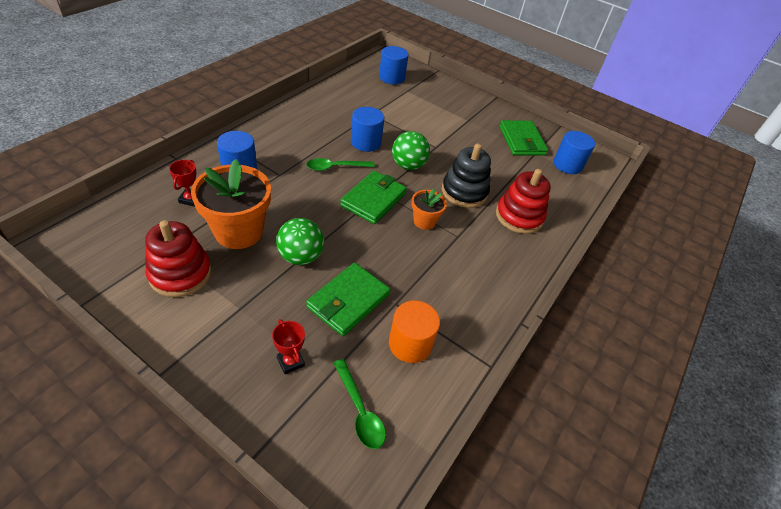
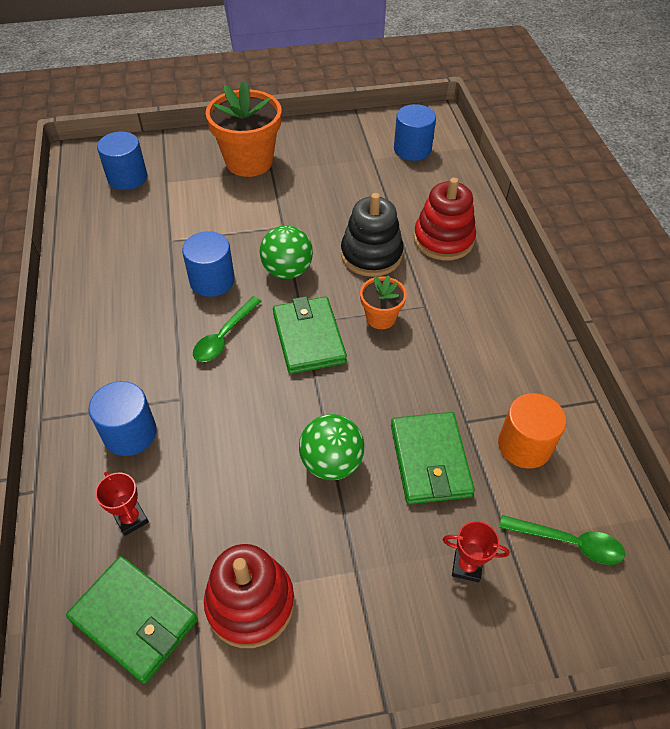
camera: 40 degrees left, 5 degrees up
(238, 231) = (237, 500): orange flower pot -> orange flower pot (249, 161)
(521, 141) = (345, 154): green wallet -> green wallet (134, 620)

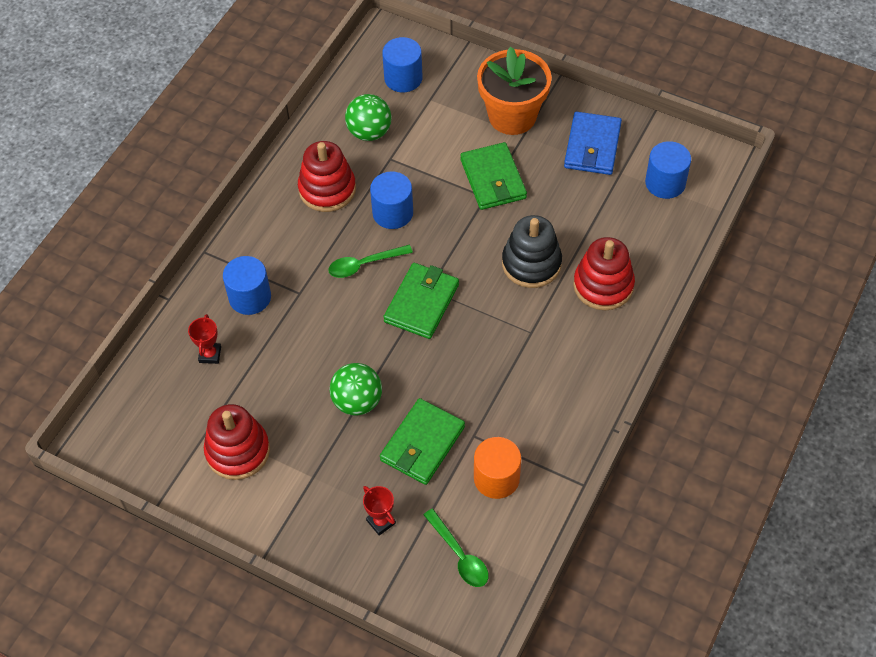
camera: 40 degrees right, 5 degrees up
(130, 294) = (327, 189): none -> red stacking toy
(134, 620) = (169, 415): green wallet -> green wallet (493, 179)
(287, 271) = (454, 238): green ball -> green ball (369, 132)
(333, 152) = (592, 146): none -> blue wallet
(381, 318) = (488, 320): orange flower pot -> none

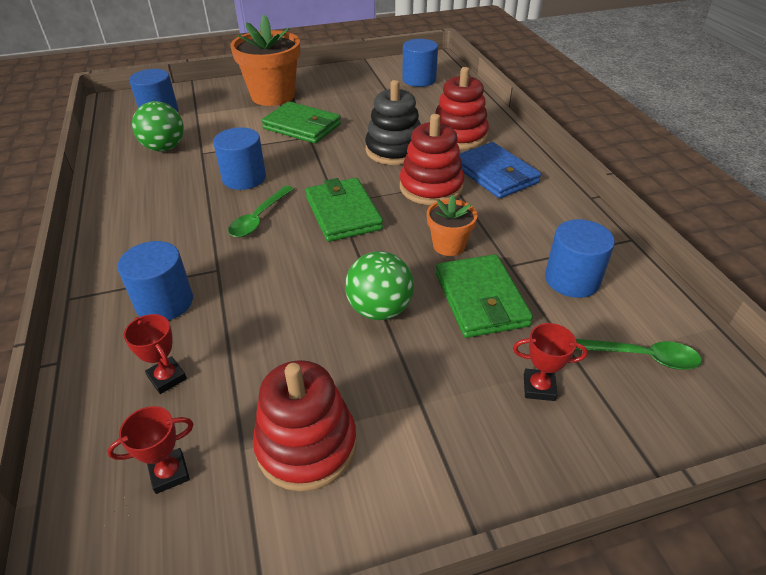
camera: 45 degrees left, 15 degrees down
(169, 413) = (169, 473): none -> red trophy
(327, 189) = (163, 193): red stacking toy -> red stacking toy (431, 187)
(455, 388) = (449, 245): none -> orange flower pot
(496, 478) = (572, 279): orange cylinder -> blue cylinder
(592, 146) = (349, 85): blue wallet -> blue wallet (495, 174)

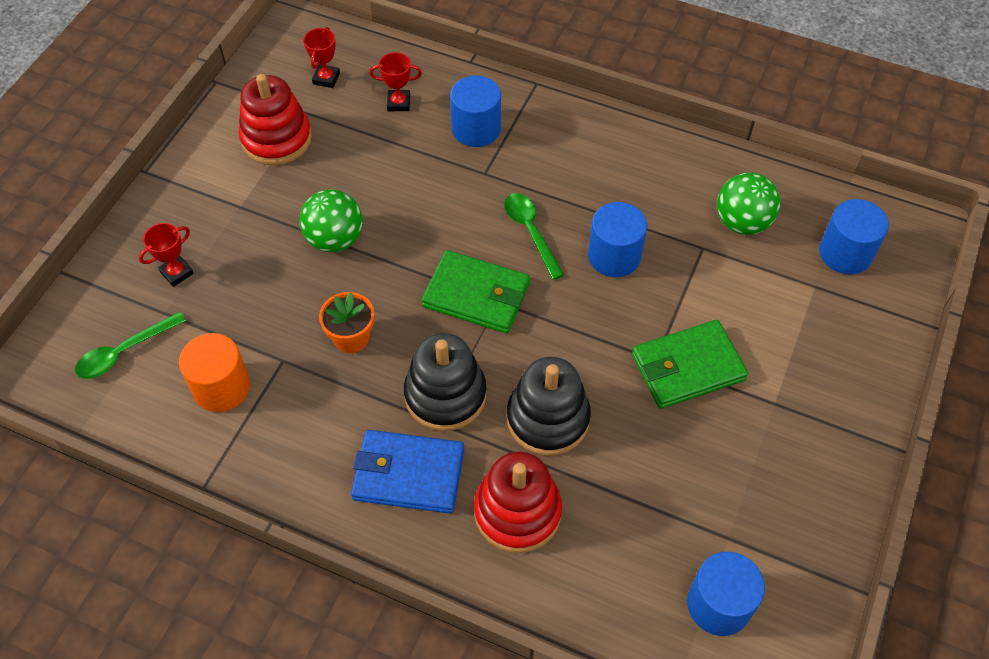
camera: 130 degrees right, 15 degrees up
(273, 96) = (807, 388): orange flower pot -> none
(431, 187) = (445, 395): red stacking toy -> black stacking toy
(480, 299) = (274, 307): green wallet -> none
(572, 279) = (221, 387): blue cylinder -> orange cylinder

